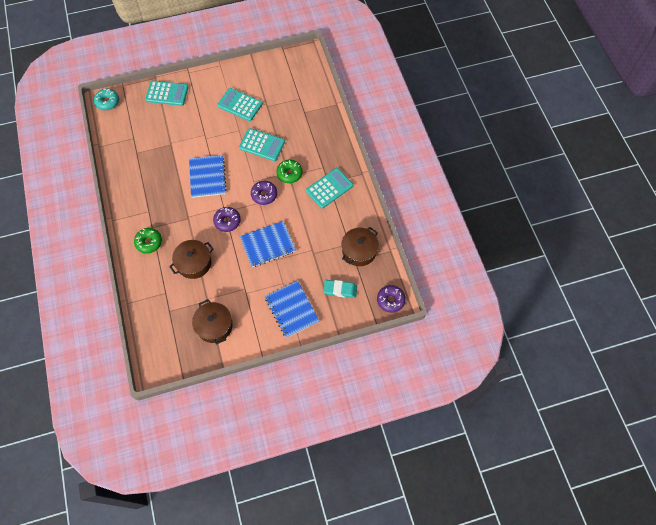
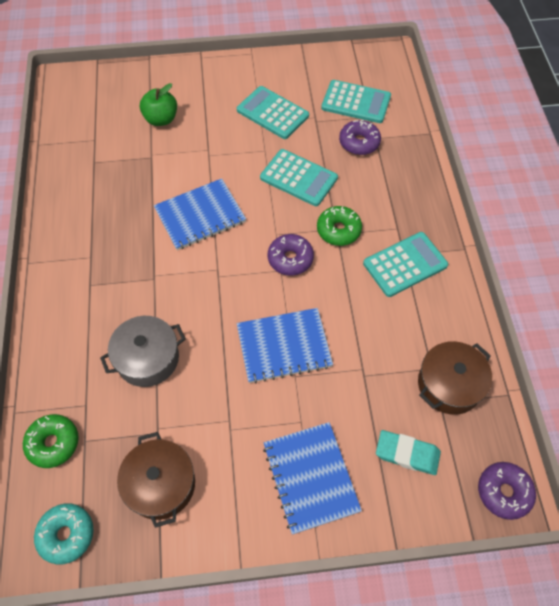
camera: 10 degrees right, 5 degrees down
(107, 102) = (68, 83): turquoise donut -> turquoise donut (66, 535)
(149, 242) = (78, 309): green donut -> green donut (53, 443)
(167, 93) = (162, 82): turquoise calculator -> turquoise calculator (356, 102)
(172, 119) = (161, 119): none -> green apple
(194, 263) = (148, 358): brown pot -> grey pot
(207, 177) = (200, 216): blue notebook -> blue notebook turned 60 degrees clockwise
(227, 221) = (219, 294): purple donut -> purple donut (359, 142)

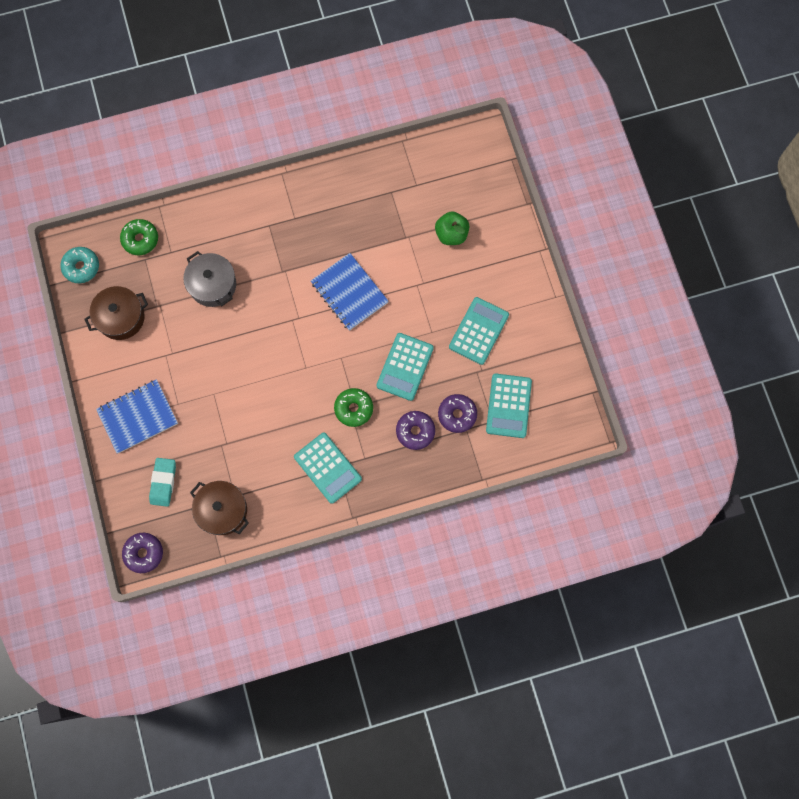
camera: 80 degrees right, 15 degrees up
(284, 346) = (237, 381): blue notebook -> none
(290, 259) = (318, 373): purple donut -> purple donut (415, 431)

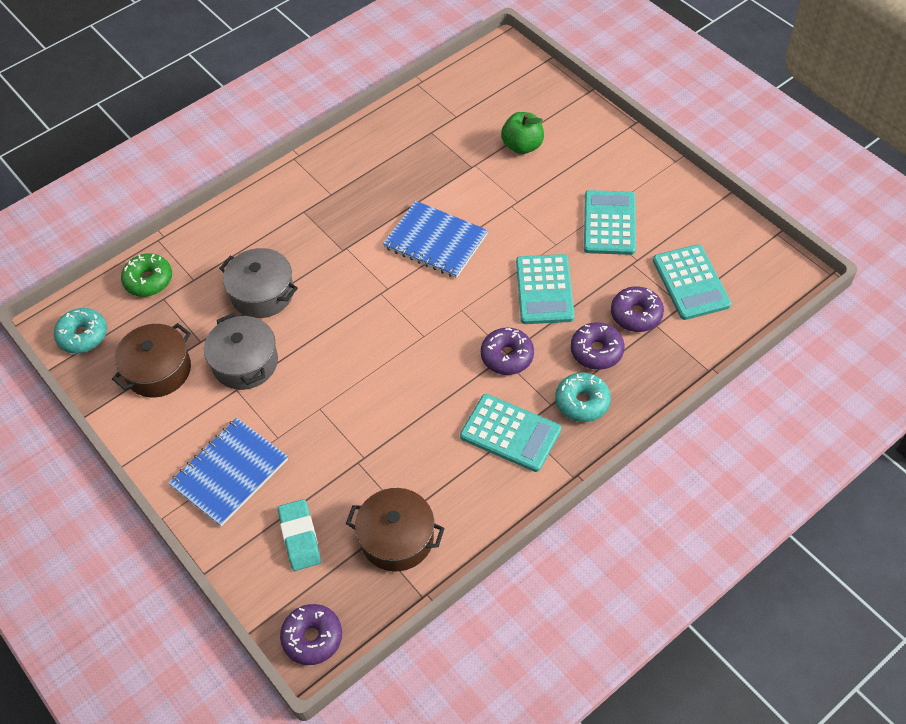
camera: 20 degrees left, 20 degrees down
(179, 337) = (245, 363): none -> grey pot
(353, 409) = (507, 356): green donut -> purple donut
(385, 466) = (582, 402): none -> turquoise donut

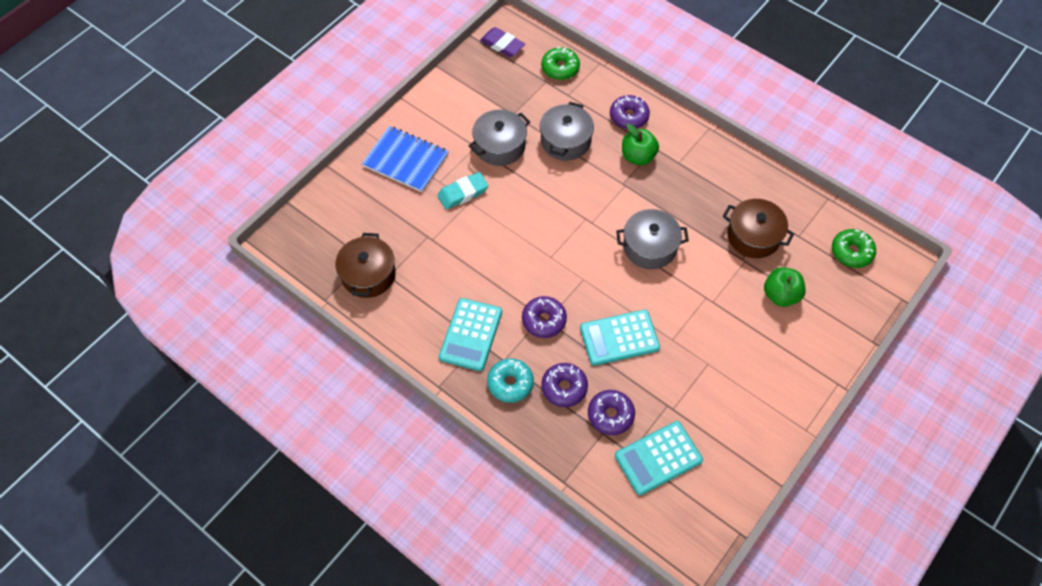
camera: 75 degrees right, 5 degrees up
(83, 336) = (502, 45): turquoise donut -> purple eraser
(158, 370) = (482, 96): brown pot -> brown pot (753, 236)
(300, 537) = (361, 214): turquoise eraser -> turquoise eraser (463, 193)
(310, 229) = (638, 157): none -> green apple
(312, 638) = (287, 239): purple donut -> purple donut (629, 117)
(435, 241) = (649, 247): blue notebook -> grey pot
(486, 82) = (851, 252): none -> green donut
(609, 223) = (709, 380): turquoise calculator -> none

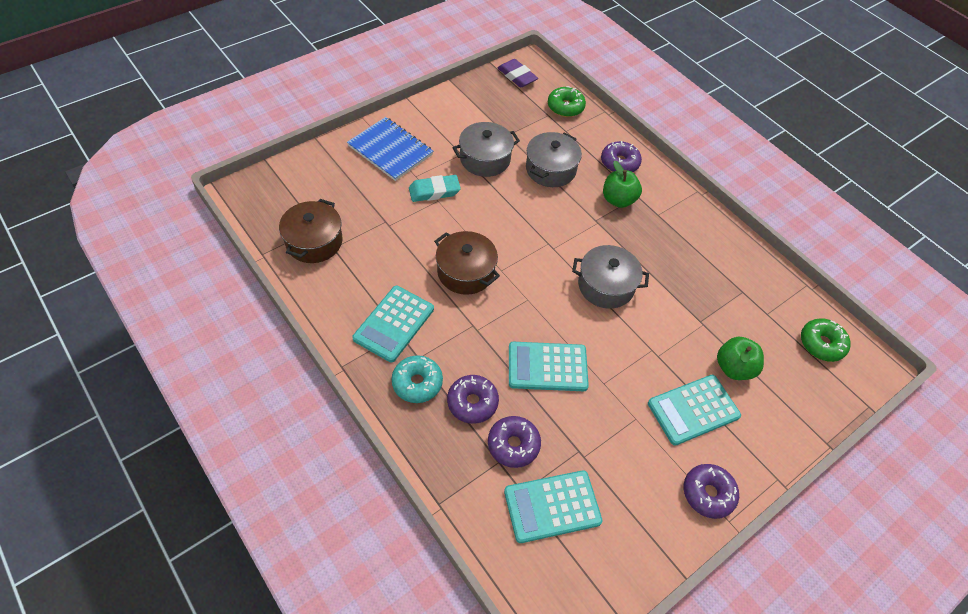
camera: 10 degrees right, 5 degrees down
(544, 320) = (474, 329): purple donut -> purple donut (708, 493)
(753, 236) = (718, 302): brown pot -> brown pot (465, 272)
(754, 343) = (693, 410): none -> turquoise calculator

